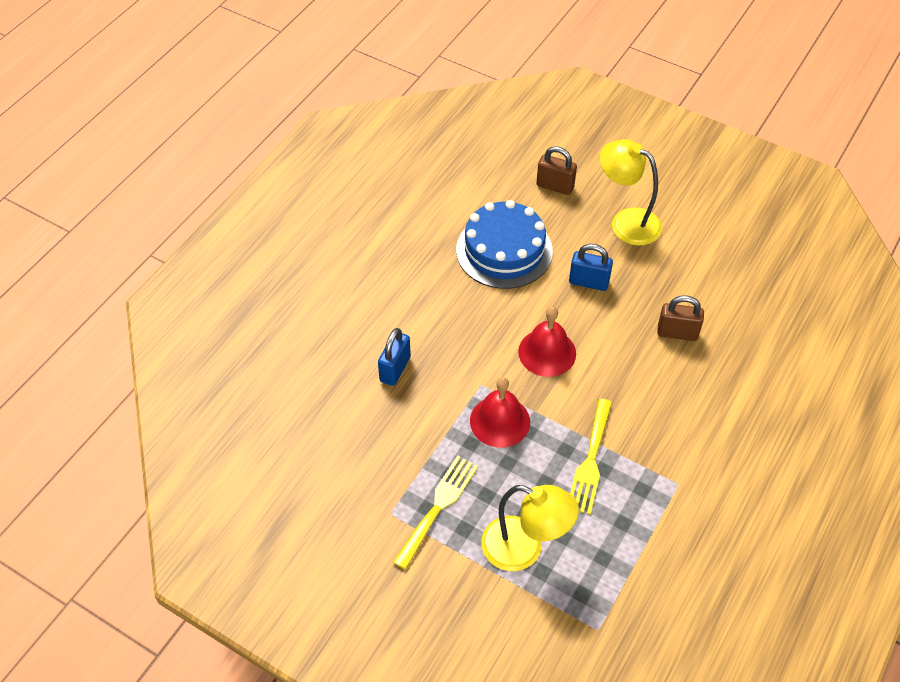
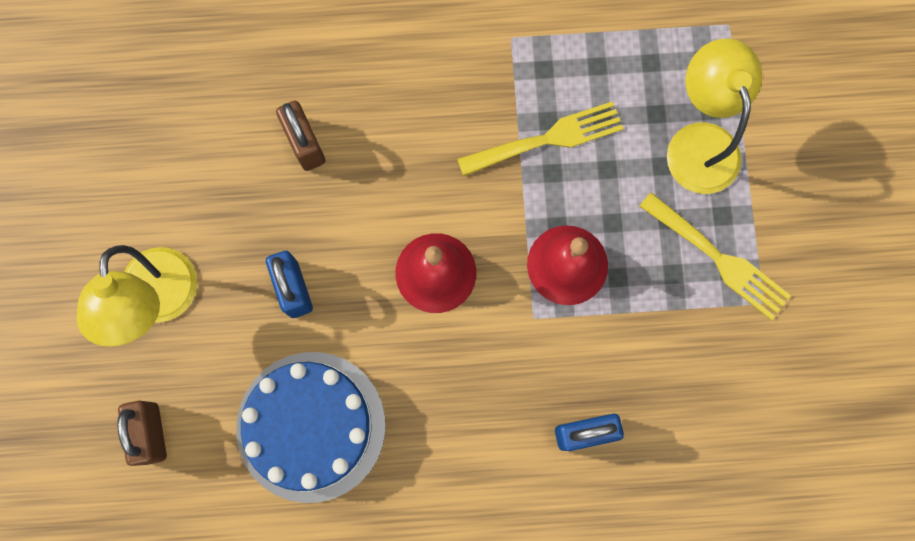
camera: 125 degrees left, 25 degrees up
(438, 507) = (719, 259): yellow fork -> yellow fork turned 135 degrees counterclockwise

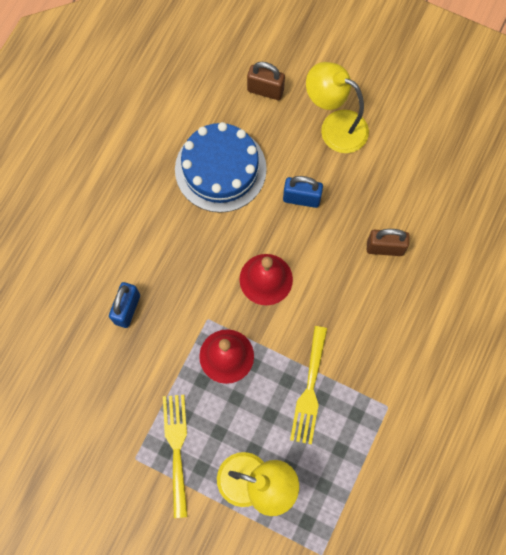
camera: 120 degrees right, 5 degrees down
(719, 259) = (176, 448): yellow fork -> yellow fork turned 105 degrees clockwise

